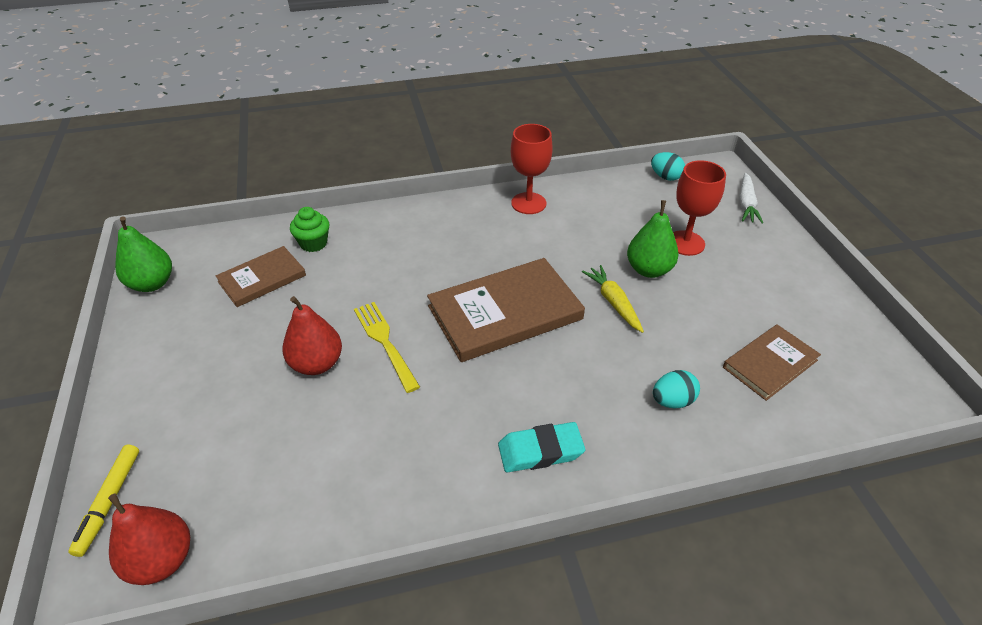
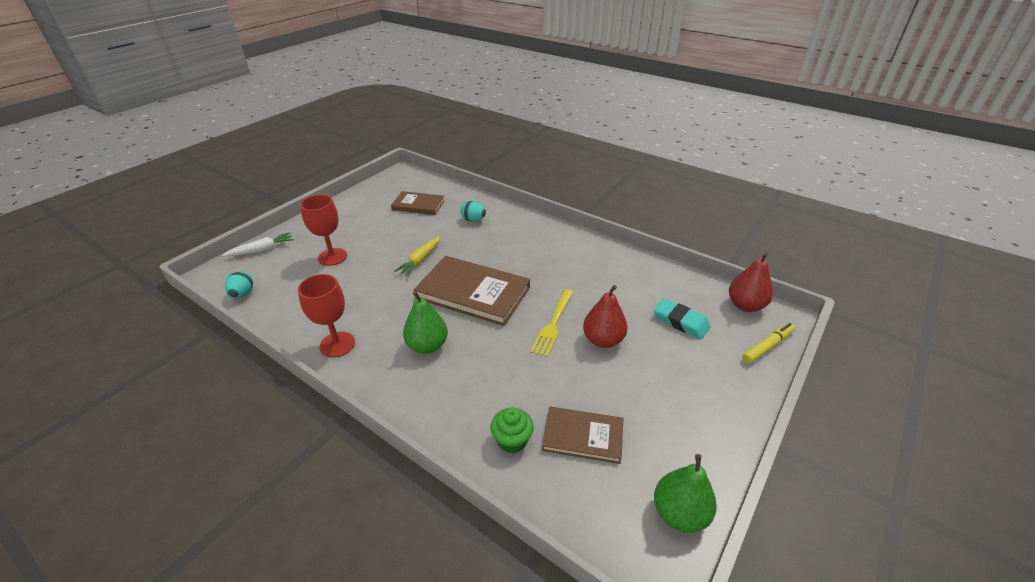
camera: 130 degrees left, 5 degrees down
(540, 451) = (546, 239): turquoise eraser -> turquoise eraser (680, 322)
(649, 270) = (375, 260): green pear -> green pear (427, 345)

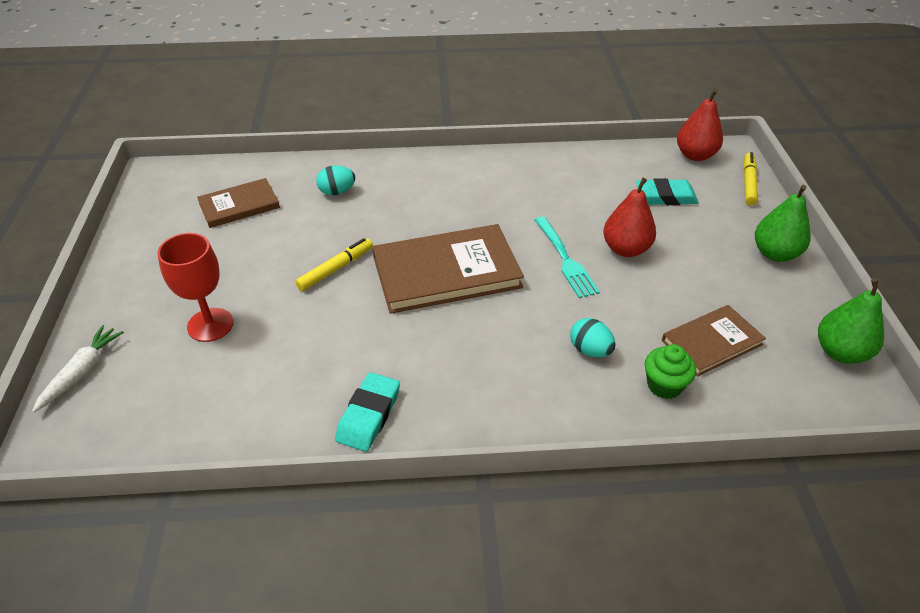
camera: 40 degrees left, 5 degrees up
(243, 294) = (142, 440): turquoise egg -> turquoise egg (590, 350)
(337, 344) = (369, 415): red goblet -> turquoise eraser
(420, 260) = (336, 269): yellow carrot -> yellow marker
(427, 345) = (472, 353): green pear -> green pear (775, 253)
(553, 324) = (565, 259): yellow fork -> turquoise fork

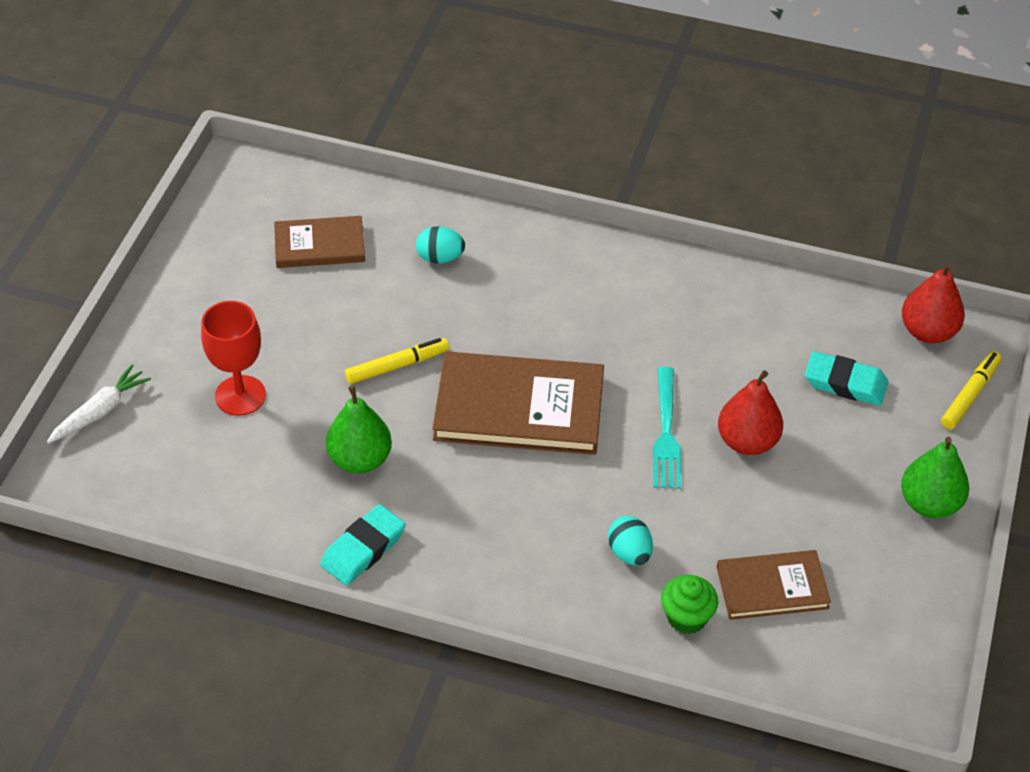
camera: 20 degrees right, 5 degrees up
(840, 352) = (913, 646): green pear -> green pear (360, 459)

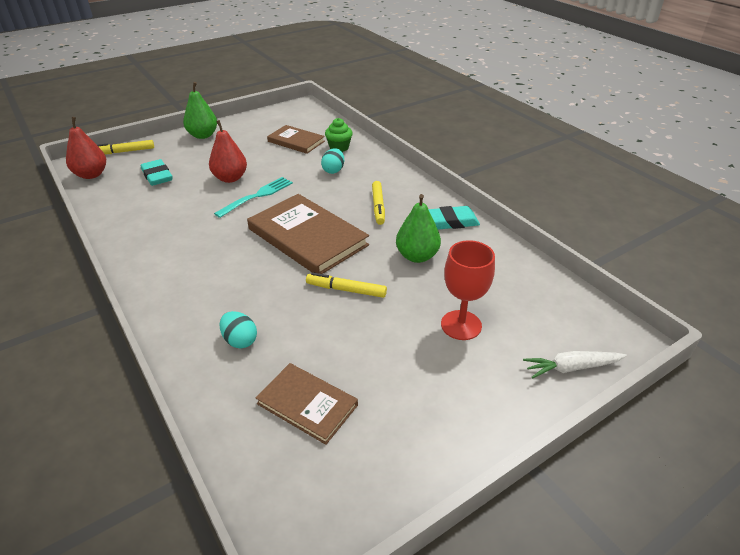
camera: 140 degrees left, 10 degrees down
(487, 516) = (378, 206): none -> yellow marker

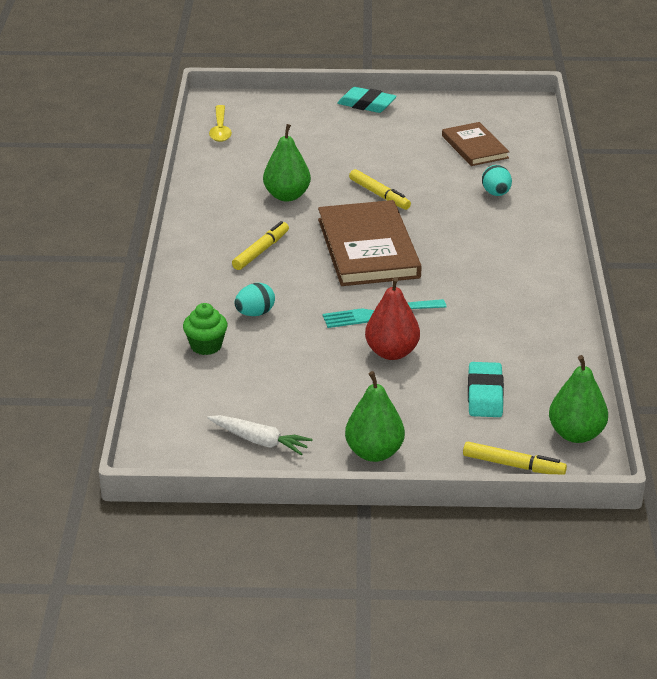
camera: 145 degrees left, 5 degrees down
(91, 175) = (576, 434): red pear -> green pear
(296, 141) = (250, 381): brown book -> none
(451, 221) = (211, 210): turquoise eraser -> turquoise eraser (366, 104)
(461, 325) = (319, 145): red goblet -> none
(565, 302) = (220, 129): none -> yellow spoon
(571, 368) = (279, 104): white carrot -> white carrot (259, 441)

